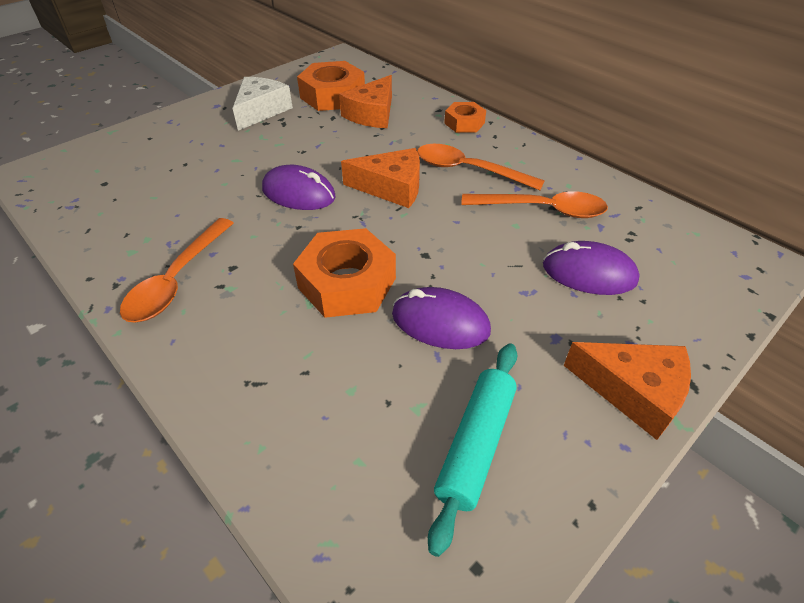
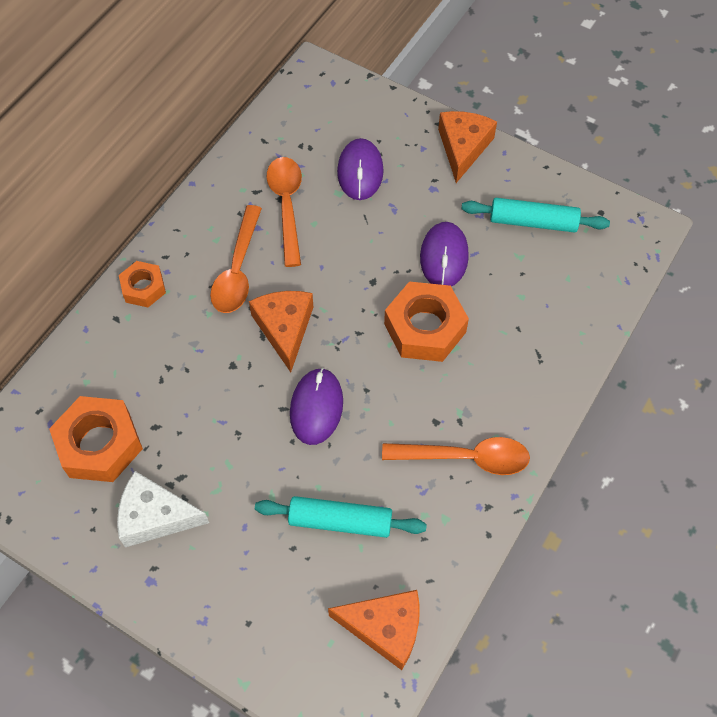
camera: 105 degrees left, 15 degrees up
(184, 189) = (340, 521): none -> turquoise rolling pin
(372, 114) = (140, 385): orange cheese -> orange cheese (385, 628)

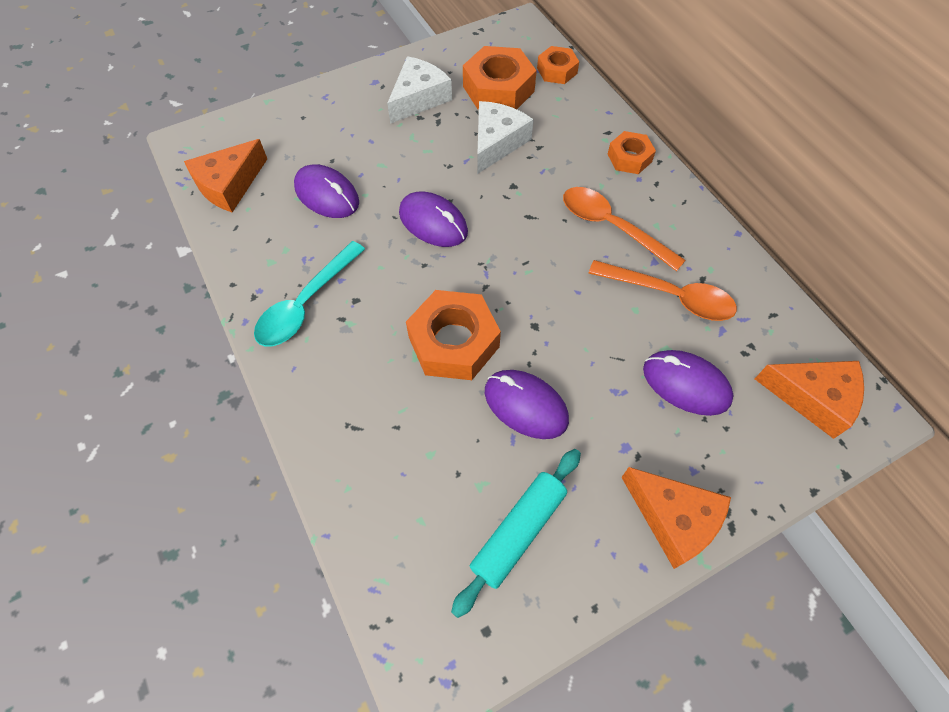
camera: 120 degrees right, 0 degrees up
(41, 402) = (557, 71): none -> orange nut
(183, 406) = (497, 143): none -> white cheese
(284, 329) = (526, 234): orange cheese -> orange cheese (812, 397)
(340, 521) = (327, 195): turquoise rolling pin -> purple mouse
(465, 458) = (306, 303): orange spoon -> turquoise spoon

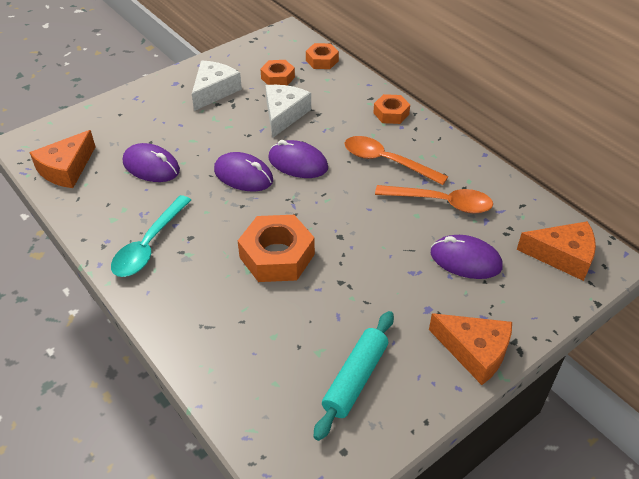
camera: 10 degrees left, 15 degrees down
(498, 89) = (278, 78): orange nut -> orange nut, size x0.58
(525, 405) = (343, 291): purple mouse -> purple mouse (298, 163)

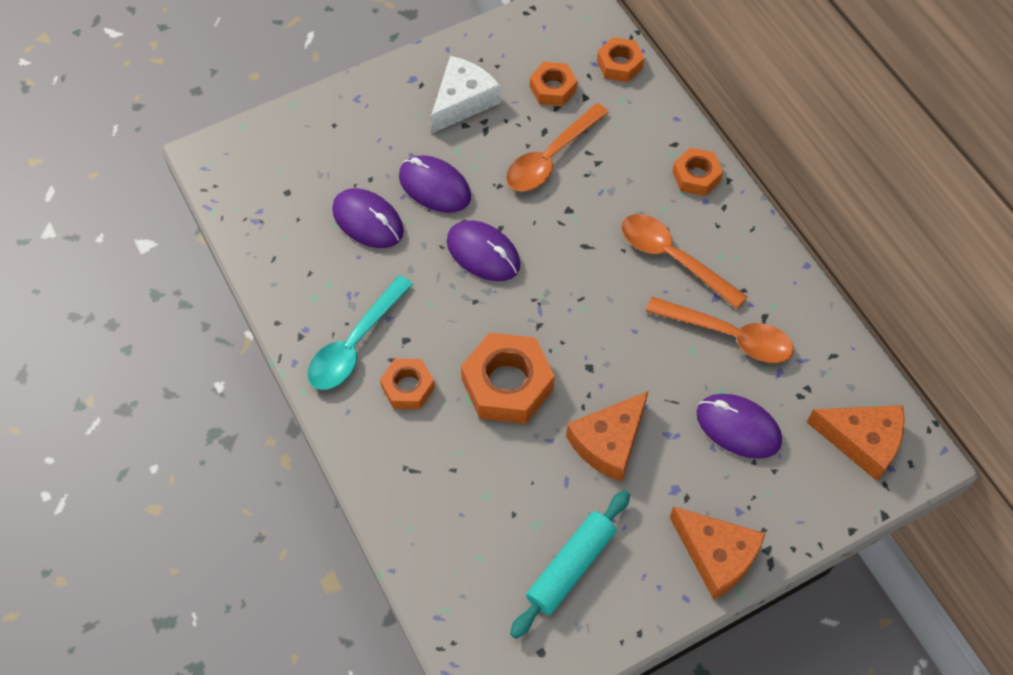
camera: 10 degrees right, 15 degrees up
(66, 169) = (261, 209): orange cheese -> orange cheese (609, 442)
(196, 268) = (408, 387): none -> orange nut
(284, 115) = (551, 157): white cheese -> orange spoon
(298, 163) = (556, 243): purple mouse -> purple mouse (434, 187)

